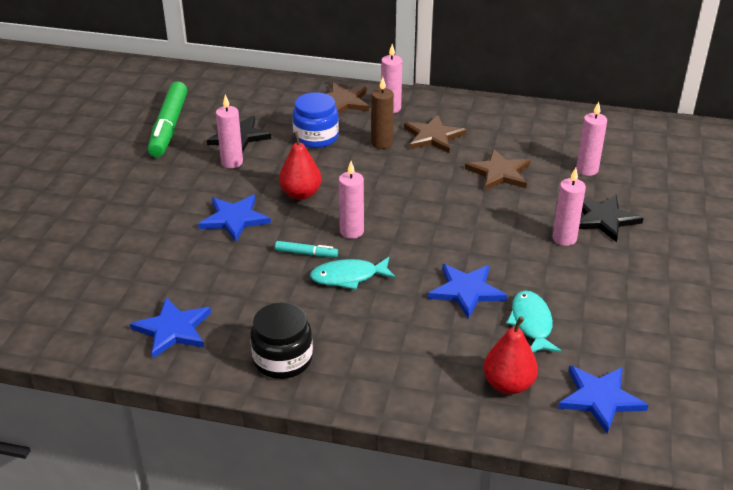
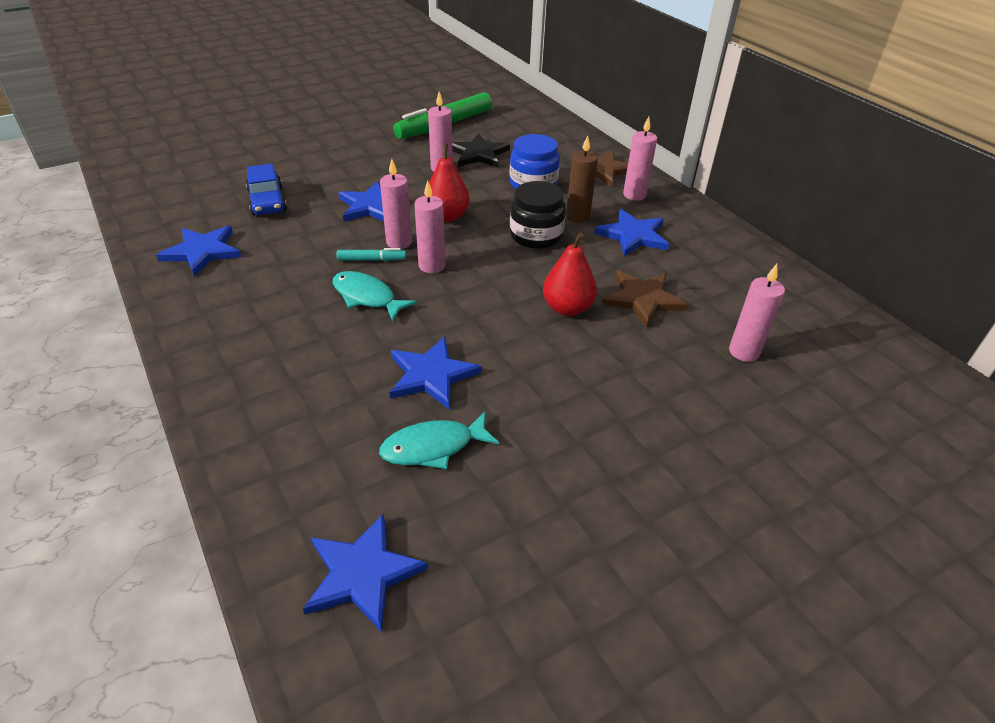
camera: 45 degrees right, 5 degrees up
(146, 265) = (267, 201): none -> blue car
(282, 359) = (217, 321): black jar -> black jar (536, 235)
(306, 253) = (371, 260): turquoise marker -> turquoise marker turned 60 degrees counterclockwise
(433, 136) = (633, 235): brown star -> blue star
(508, 384) = (315, 482): red pear -> red pear (567, 308)
(531, 323) = (433, 447): turquoise fish -> turquoise fish turned 150 degrees counterclockwise
(564, 238) = (604, 397): pink candle -> pink candle (399, 242)
(604, 219) = (680, 409): black star -> none

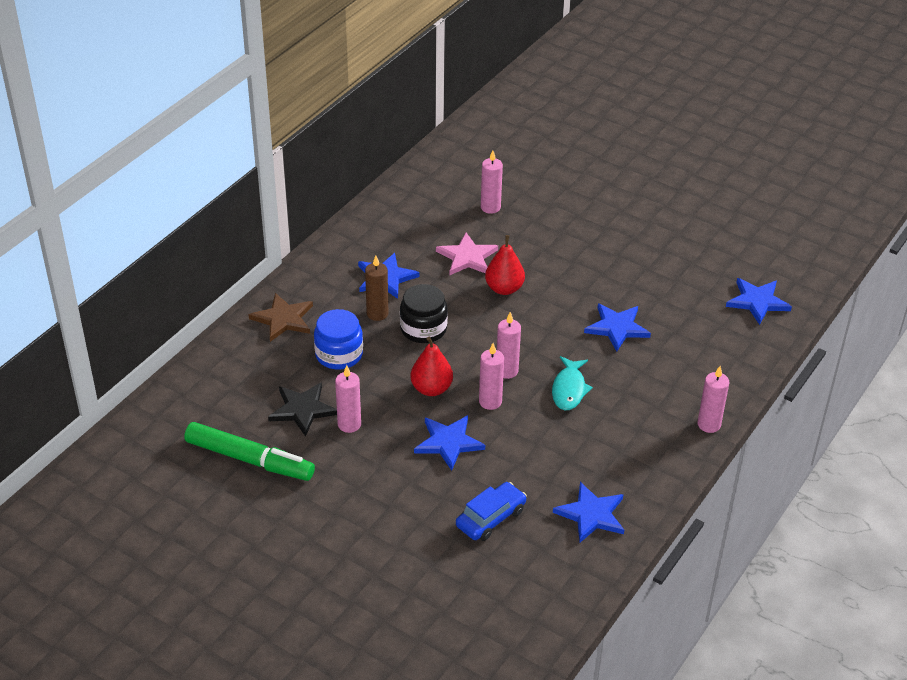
camera: 115 degrees left, 0 degrees up
(371, 260) = (524, 407): turquoise marker -> none
(433, 447) = (668, 306): turquoise fish -> none
(634, 195) = (318, 290): pink candle -> pink candle (709, 424)
(642, 299) = (467, 257): brown star -> pink star

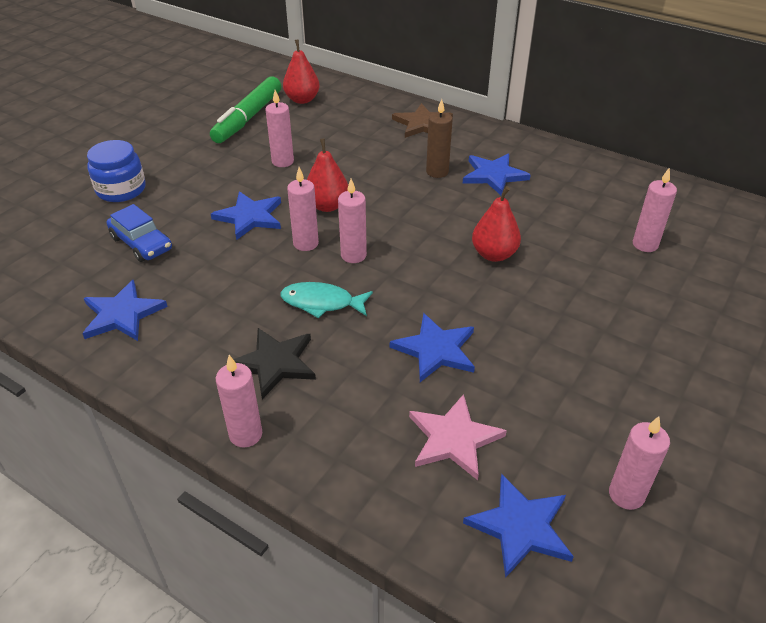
camera: 90 degrees right, 0 degrees up
(212, 414) = (302, 100): none -> red pear
(302, 410) = (304, 138): black star -> black star (275, 363)
(339, 354) = (376, 153): blue jar -> blue jar (121, 189)
(423, 329) = (417, 199): black jar -> none
(467, 257) = (543, 227): pink star -> pink star (453, 439)
(728, 257) = (626, 495): none -> pink candle

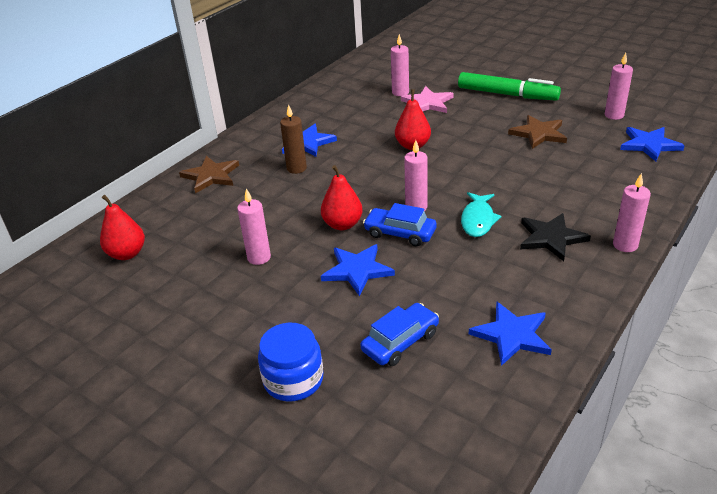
camera: 85 degrees left, 5 degrees down
(248, 118) = (154, 292): green marker -> green marker (507, 94)
(306, 243) = (400, 233): pink candle -> blue car
(436, 350) = (519, 169): blue star -> none
(453, 439) = (596, 164): pink star -> pink star (428, 103)
(542, 381) = (538, 134): none -> brown star

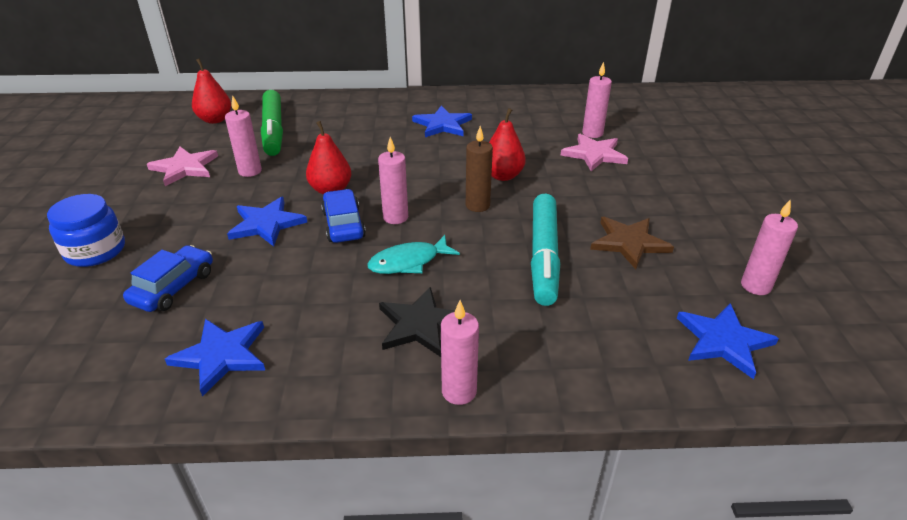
camera: 50 degrees right, 0 degrees up
(202, 294) = (184, 168): none -> pink star
(211, 176) = (346, 107): brown star -> none
(296, 168) = (396, 136): brown candle -> brown candle (477, 205)
(400, 342) = (173, 287): blue car -> blue car turned 75 degrees counterclockwise
(507, 94) = (684, 193): green marker -> green marker (273, 130)
(523, 167) = (543, 256): none -> turquoise marker

